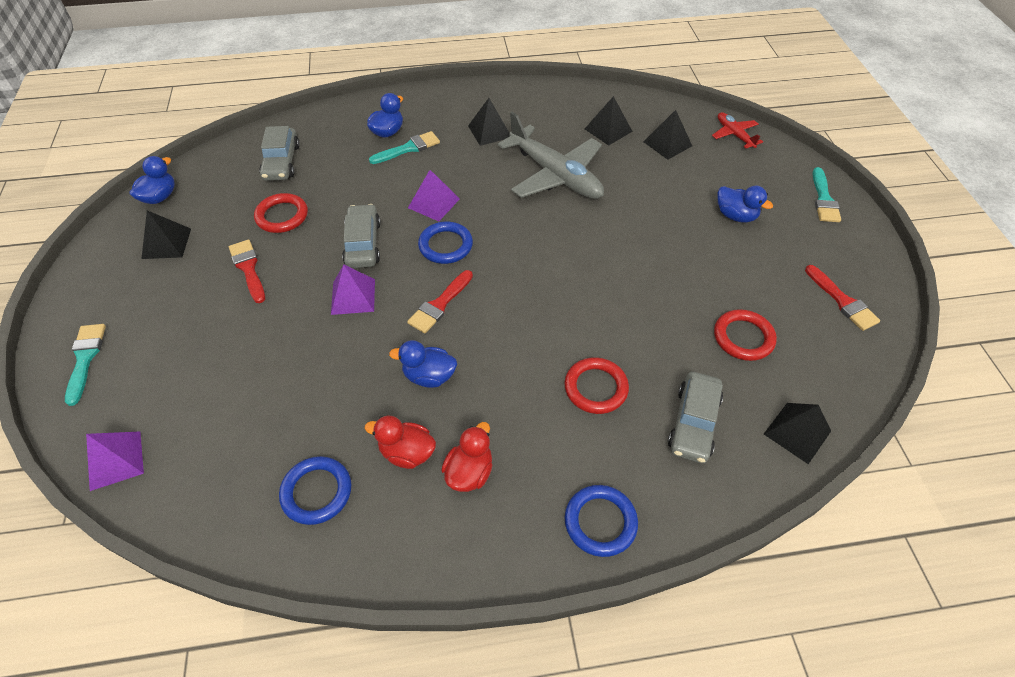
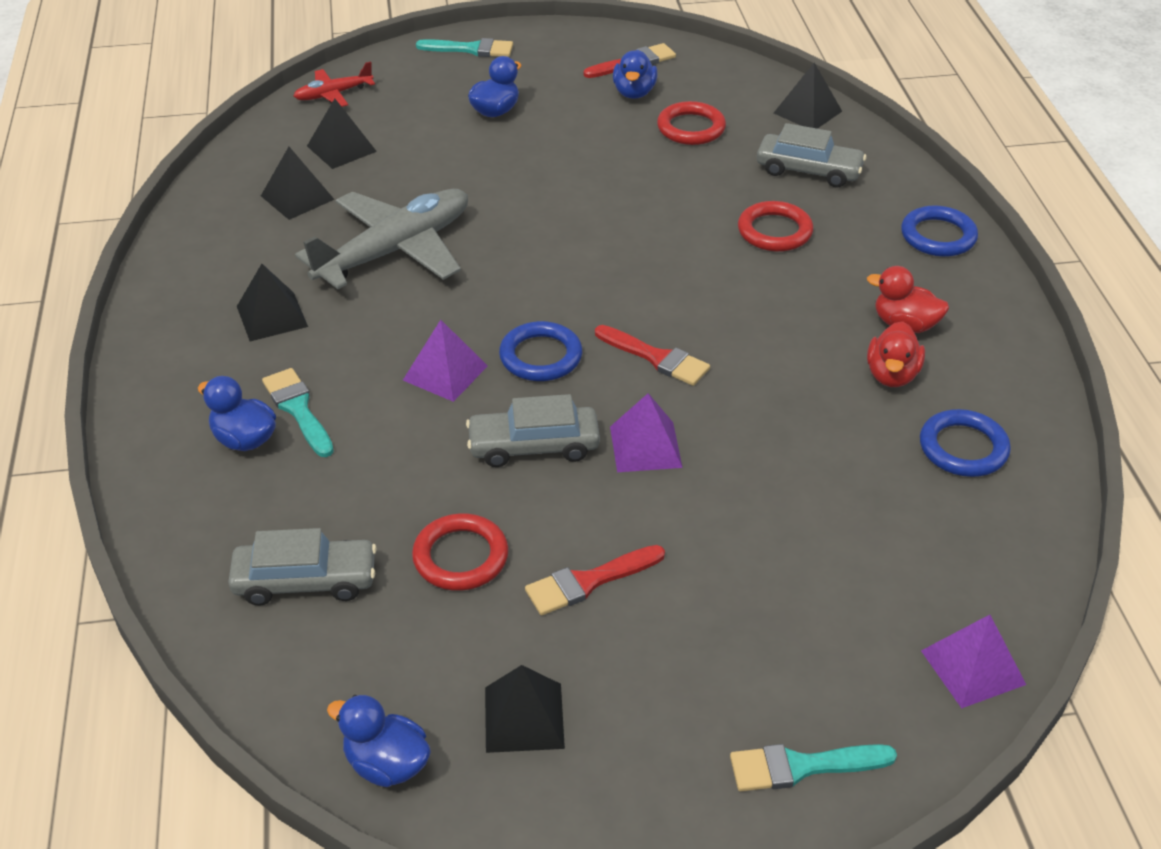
camera: 90 degrees left, 10 degrees down
(429, 376) = (778, 362): blue duck -> blue duck (634, 93)

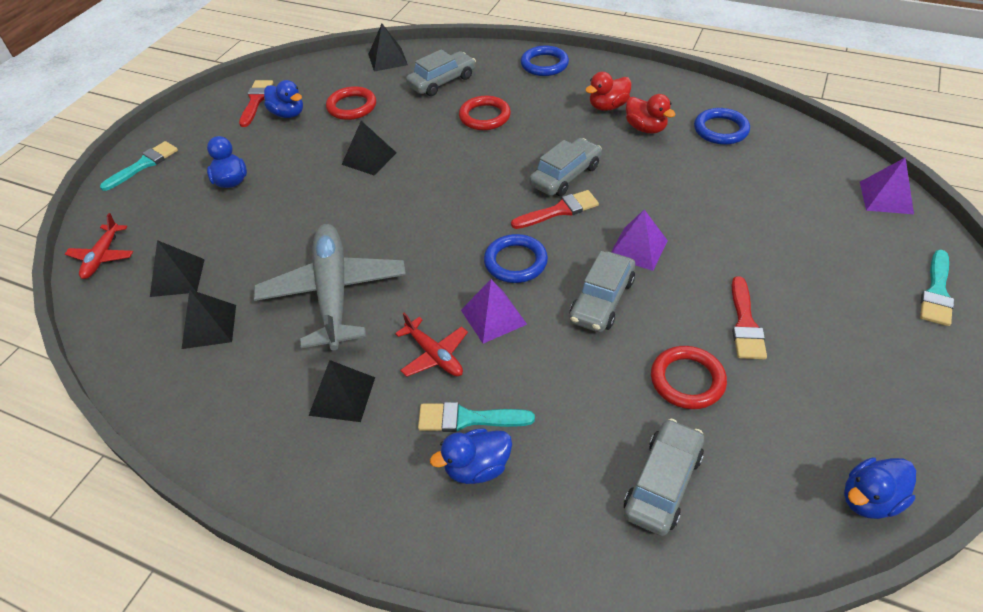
camera: 55 degrees left, 5 degrees up
(363, 353) = (434, 355): none -> red plane
(524, 717) = (852, 404): black pyramid -> black pyramid (369, 158)
(725, 339) = (565, 176): none -> grey car

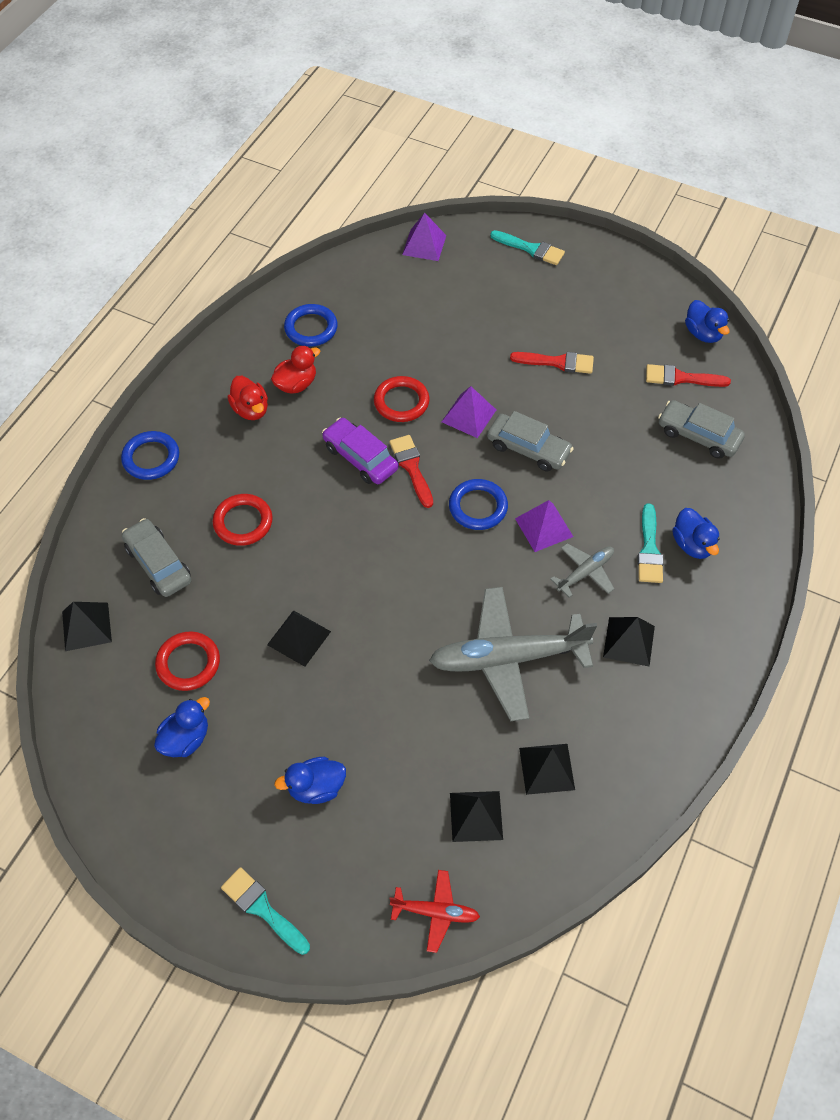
camera: 90 degrees left, 10 degrees up
(256, 101) = (144, 785): red brush -> red brush (681, 378)
(434, 355) = (585, 572): red plane -> grey plane
(565, 176) = (360, 458): grey car -> purple car
(687, 380) = (611, 407): red ring -> red ring (401, 402)

